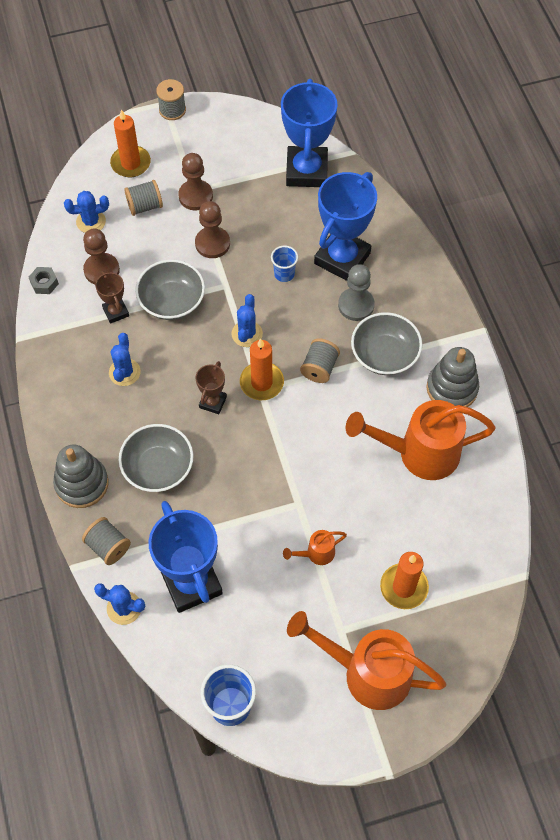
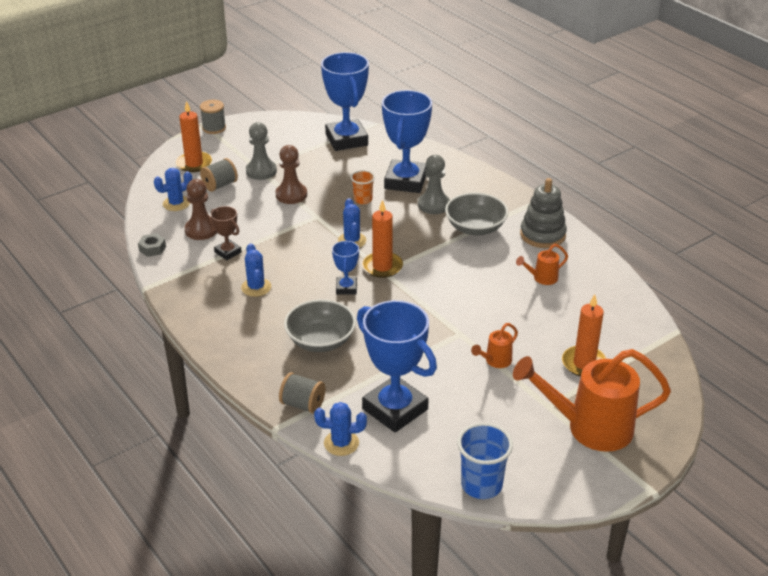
camera: 20 degrees left, 25 degrees down
(82, 484) = (254, 368): grey stacking toy -> none
(172, 301) = (275, 235): grey bowl -> none
(195, 196) = (261, 171): brown pawn -> grey pawn
(213, 402) = (346, 288): brown trophy -> blue trophy
(284, 274) = (363, 200): blue cup -> orange cup
(319, 368) = (426, 247): grey spool -> none
(419, 453) = (542, 278): orange watering can -> orange watering can, size x0.45

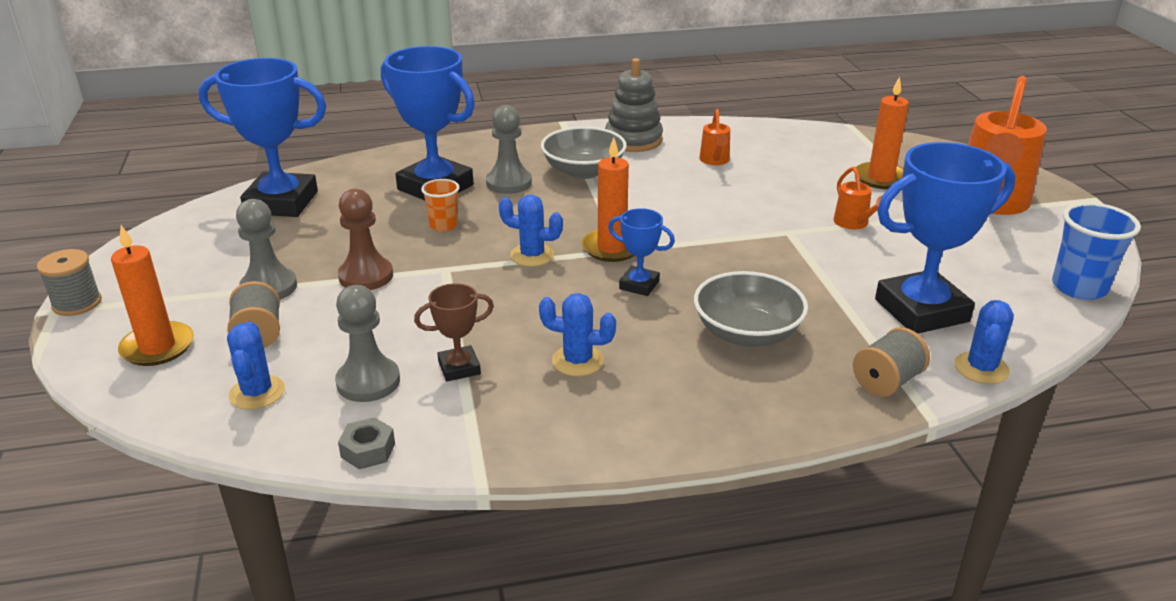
camera: 65 degrees left, 5 degrees down
(201, 230) = (368, 382): brown pawn -> grey pawn

